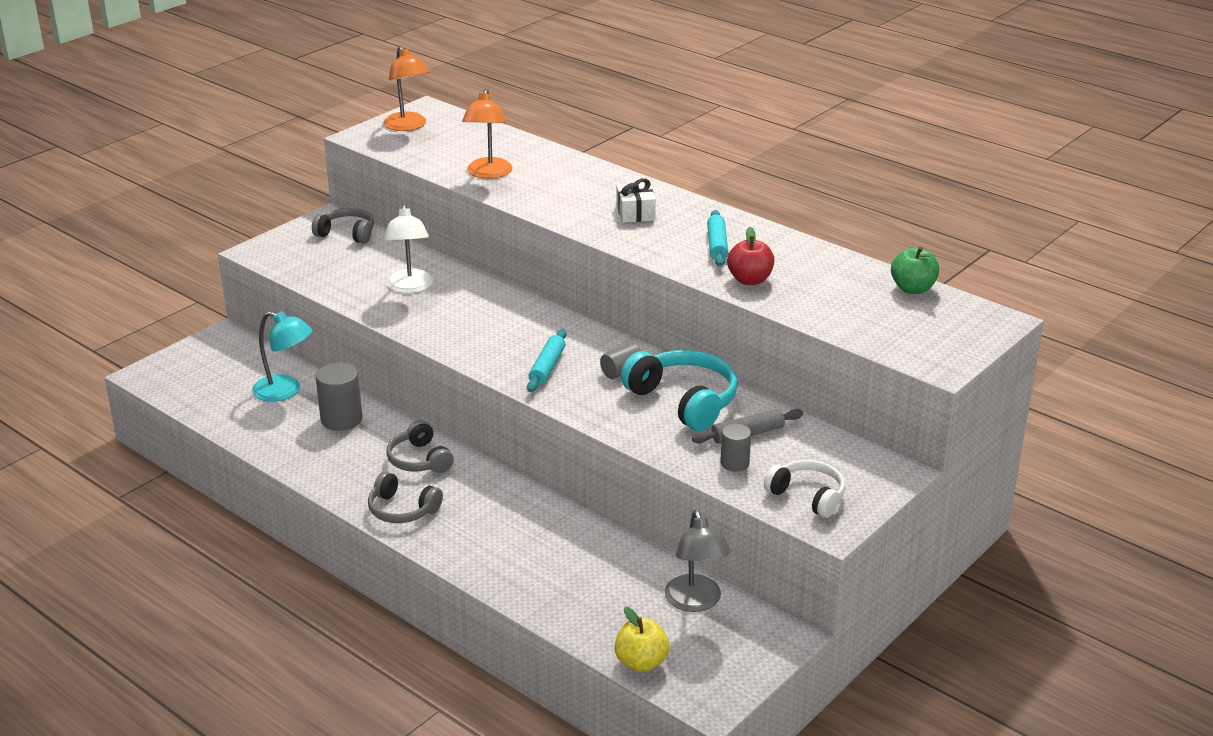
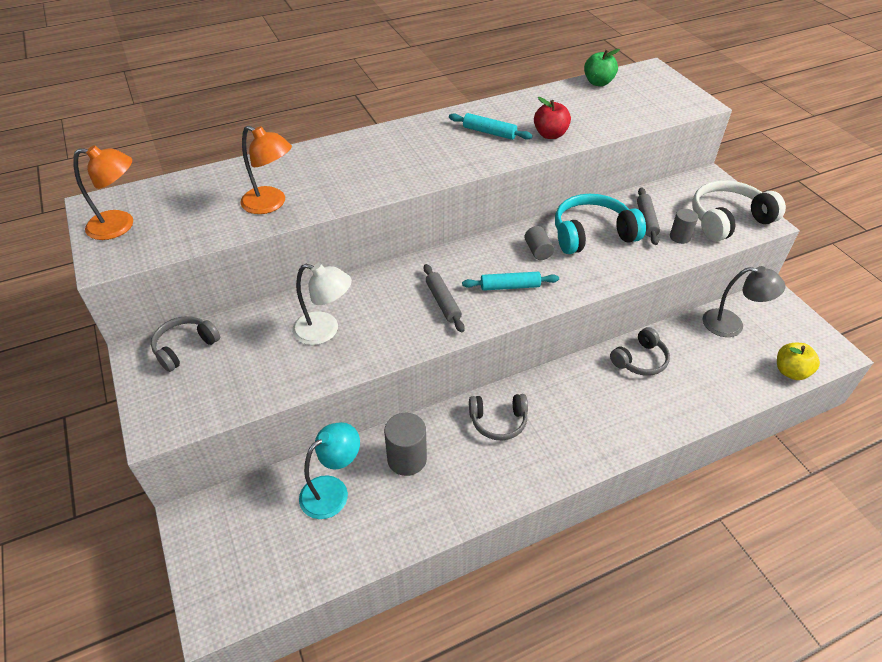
camera: 65 degrees left, 15 degrees up
(402, 510) = (565, 453): grey headphones -> grey headphones (640, 360)
(493, 335) = (443, 302): none -> grey rolling pin
(547, 367) = (510, 286): turquoise rolling pin -> turquoise rolling pin turned 45 degrees counterclockwise
(635, 213) = (410, 151): white gift -> none
(807, 496) = (728, 220): white headphones -> white headphones, size x1.58

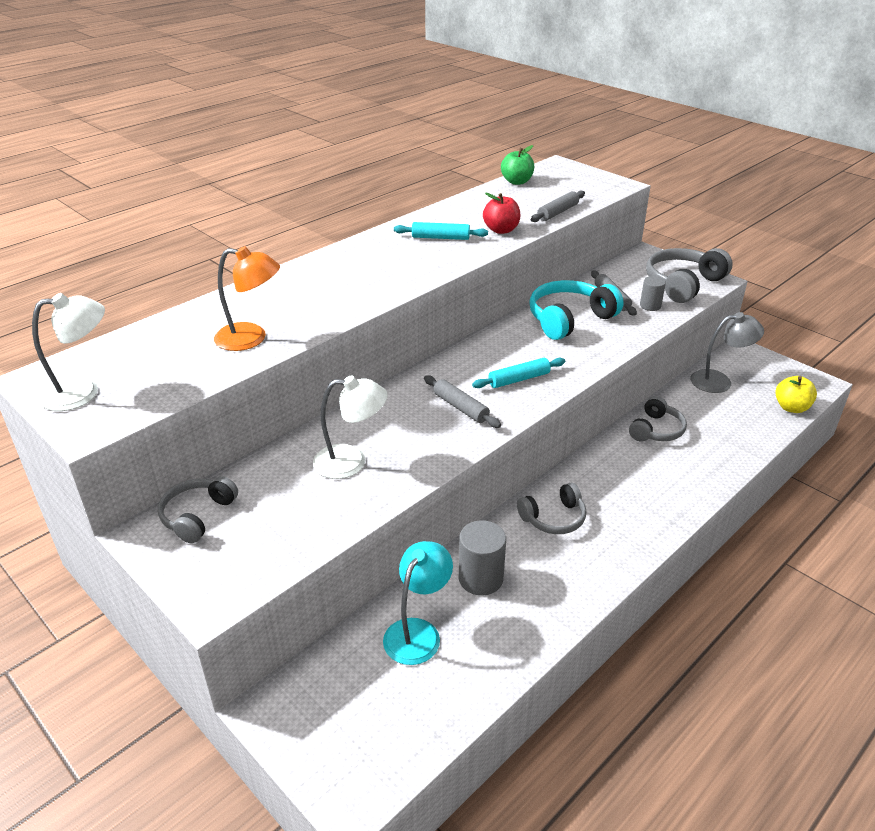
camera: 20 degrees left, 10 degrees down
(120, 225) = (82, 392): orange lamp -> white lamp
(538, 251) = (526, 343): grey cylinder -> none
(617, 125) = (558, 212): none -> grey rolling pin
(728, 220) = (683, 284): white headphones -> grey headphones

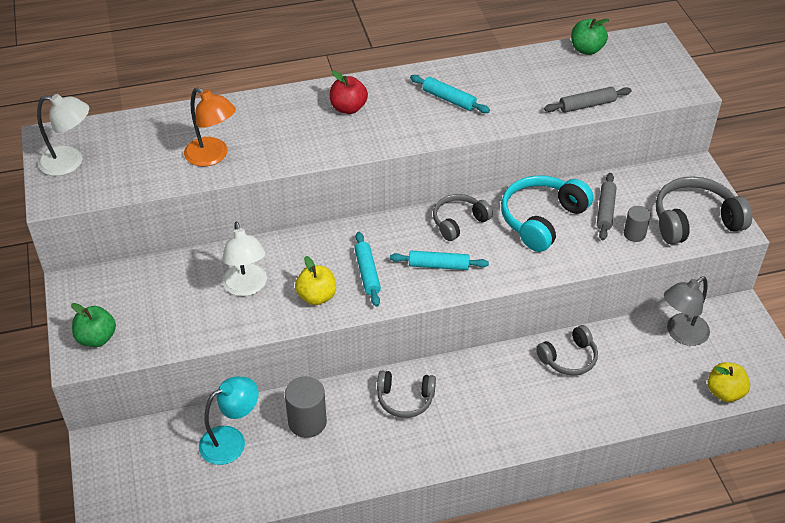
camera: 30 degrees right, 10 degrees up
(197, 515) = (114, 286): grey headphones -> grey headphones (459, 222)
(217, 574) = (97, 338): none -> green apple
(351, 461) = (246, 287): white lamp -> white lamp turned 45 degrees clockwise
(430, 443) = (316, 296): none -> yellow apple
(461, 407) = (367, 273): grey rolling pin -> turquoise rolling pin
(501, 230) = (512, 109): red apple -> red apple (348, 108)
(569, 319) = (541, 219): turquoise headphones -> turquoise headphones turned 45 degrees counterclockwise
(719, 381) = (681, 334): grey lamp -> grey lamp turned 120 degrees clockwise

